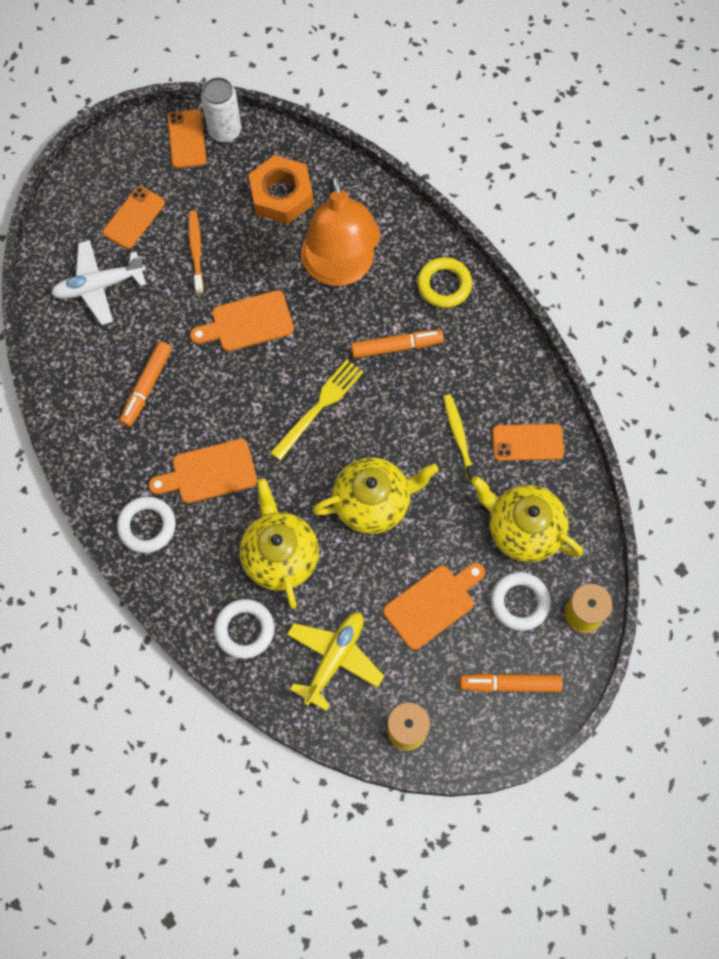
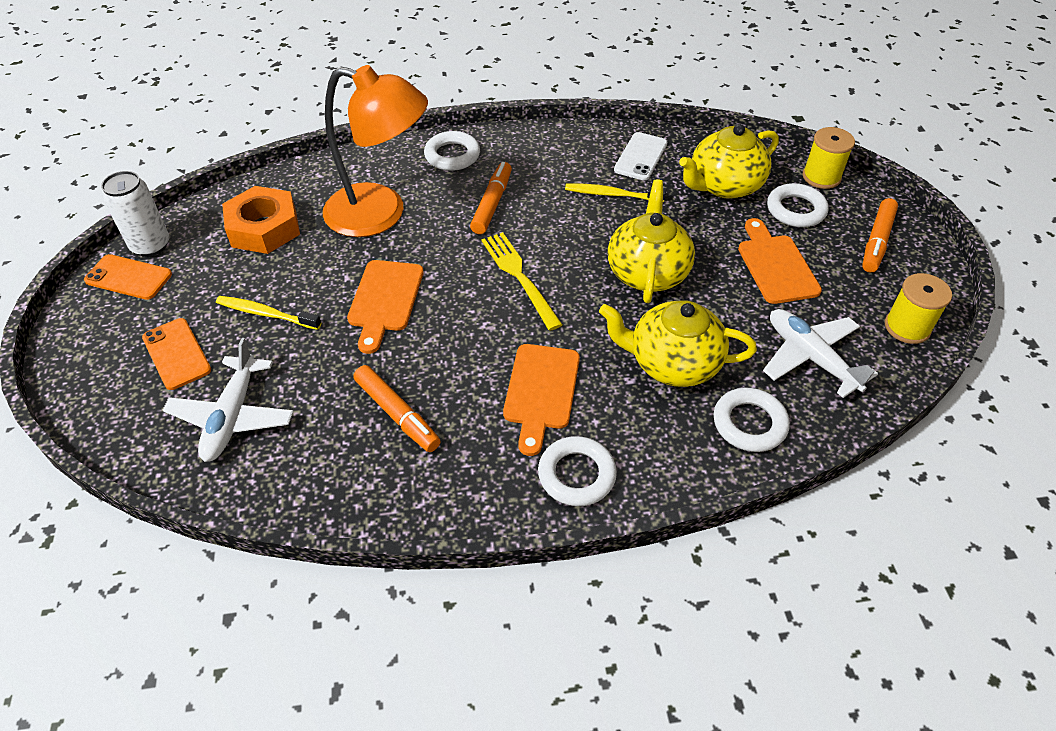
camera: 65 degrees left, 20 degrees down
(196, 251) = (266, 314): orange toothbrush -> yellow toothbrush
(334, 659) = (810, 357): yellow plane -> white plane
(444, 285) = (452, 155): yellow ring -> white ring
(527, 442) = (640, 157): orange phone -> white phone

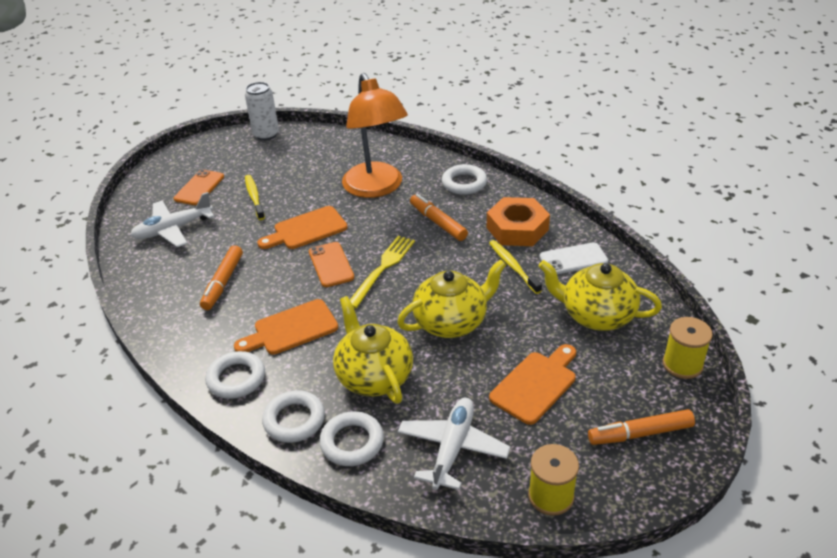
camera: 55 degrees right, 10 degrees down
(128, 277) = (237, 143): orange phone -> orange phone (331, 265)
(264, 228) = (318, 158): orange nut -> orange nut (517, 228)
(492, 204) = (438, 222): orange marker -> orange marker turned 105 degrees counterclockwise
(796, 210) = (618, 367): white ring -> white ring (294, 420)

